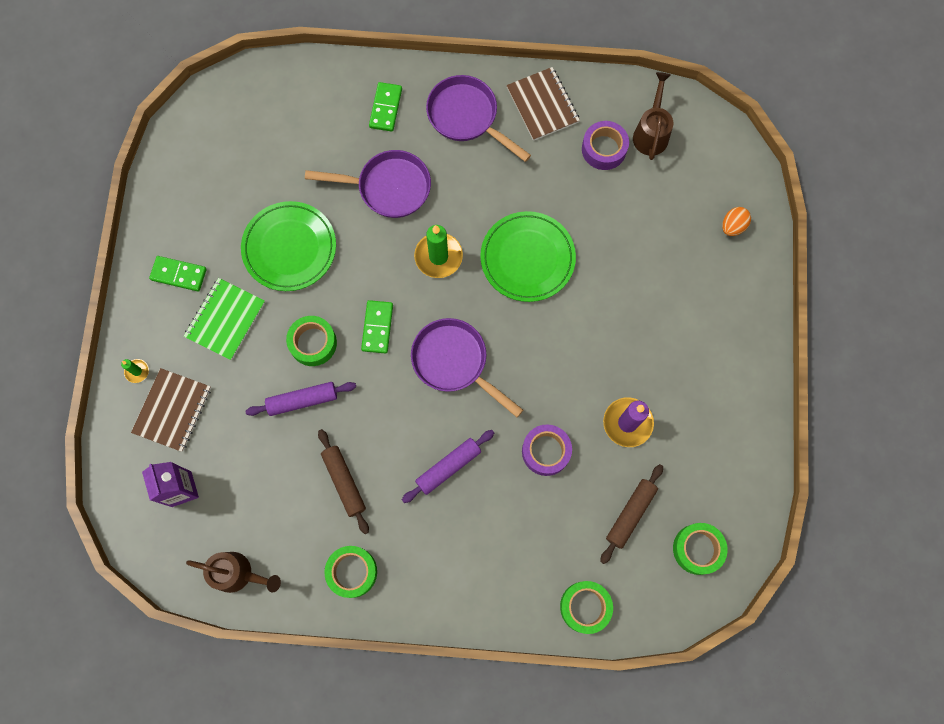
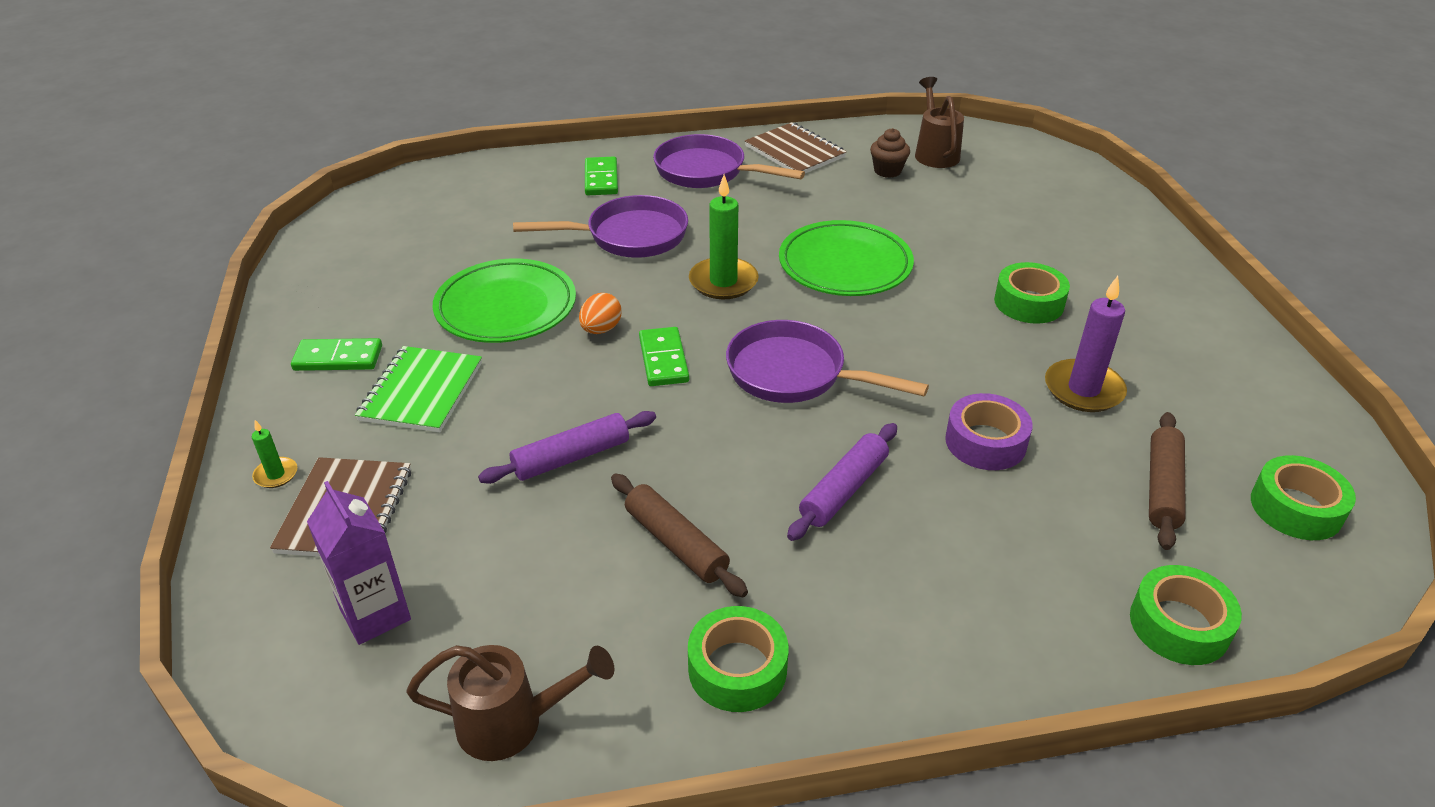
camera: 15 degrees left, 35 degrees down
(313, 343) = (569, 392): green tape -> green tape (1029, 303)
(604, 149) = (887, 171): purple tape -> brown cupcake
(732, 226) = (1083, 202): orange egg -> orange egg (601, 329)

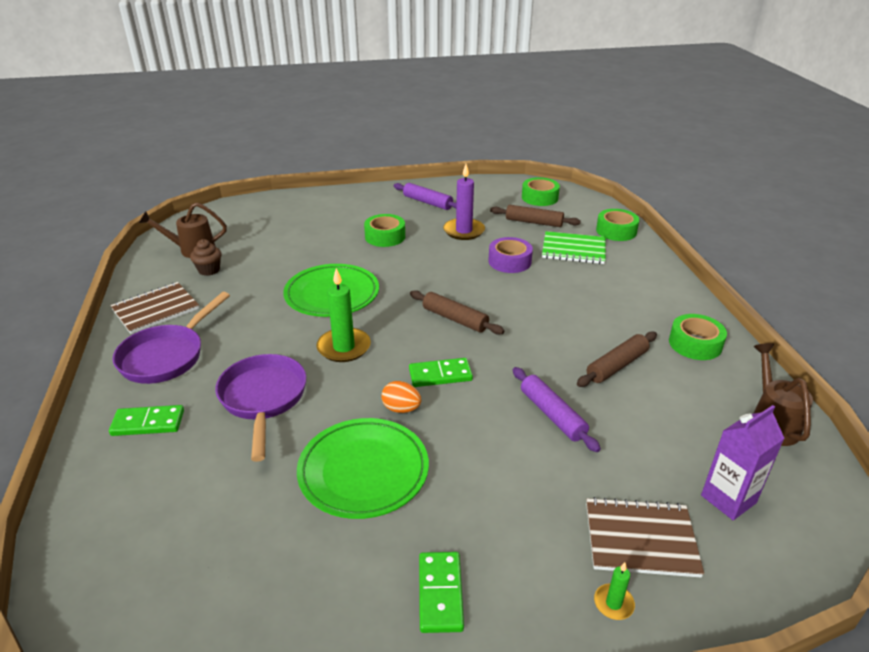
camera: 90 degrees left, 5 degrees down
(422, 391) = (487, 514): green notebook -> green notebook (573, 249)
(794, 374) = (455, 319): purple pan -> brown rolling pin
(844, 490) = (557, 306): purple rolling pin -> purple rolling pin (427, 202)

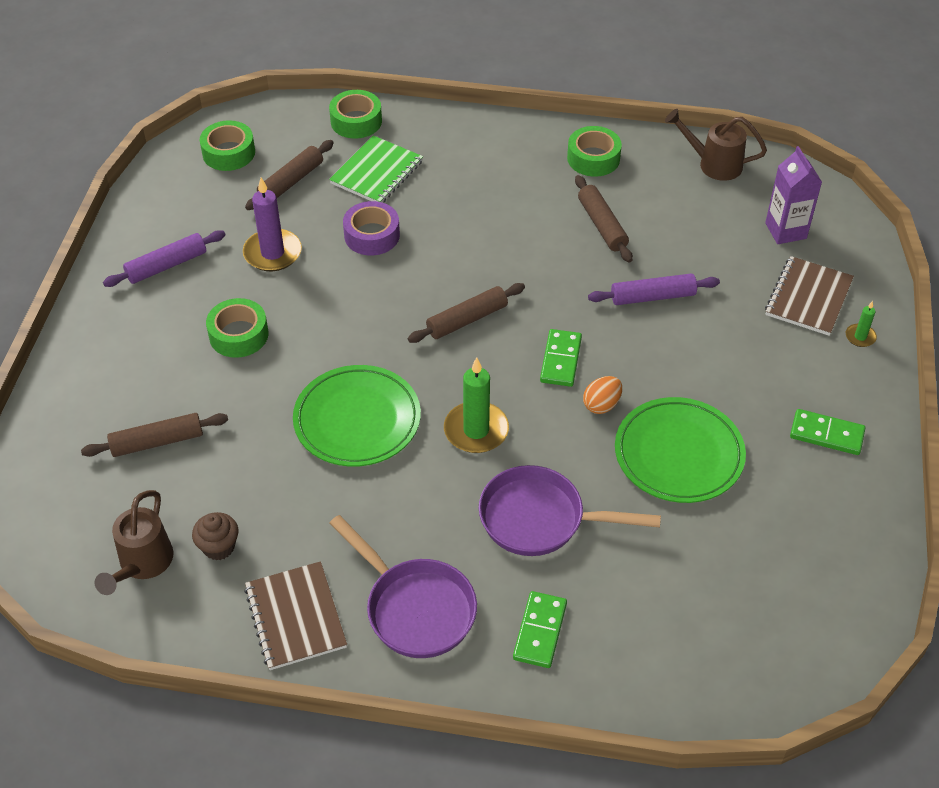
camera: 70 degrees left, 15 degrees up
(286, 232) = (157, 442): none -> brown rolling pin

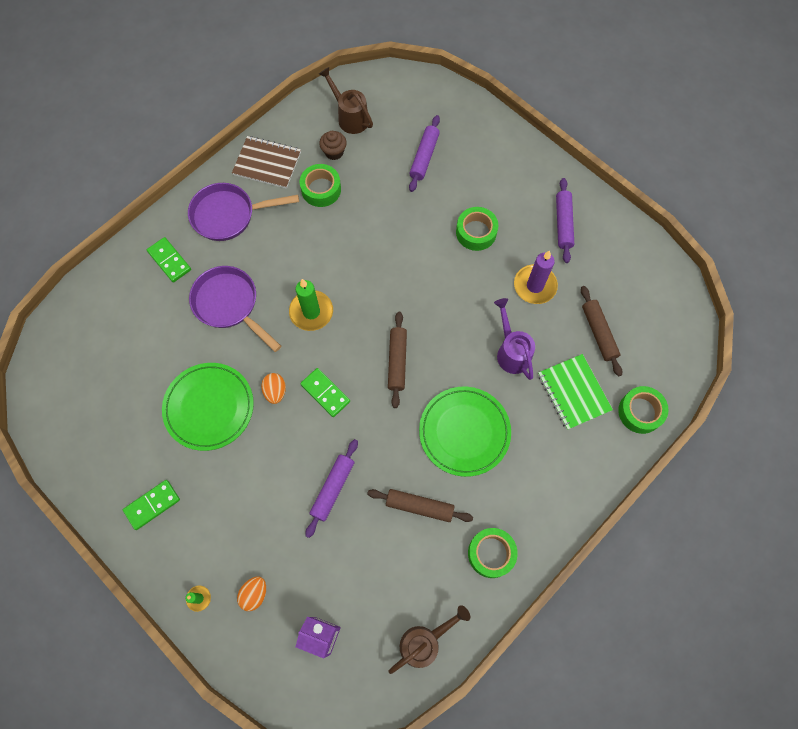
camera: 125 degrees right, 20 degrees up
(157, 442) = (424, 157): brown rolling pin -> purple rolling pin
(228, 153) = (655, 311): green tape -> green tape (321, 189)
(357, 420) = (366, 257): green plate -> green plate (464, 432)
(372, 235) = (511, 352): purple tape -> purple watering can
(540, 519) = (229, 305): purple pan -> purple pan turned 90 degrees counterclockwise
(808, 298) = (254, 594): brown notebook -> orange egg

